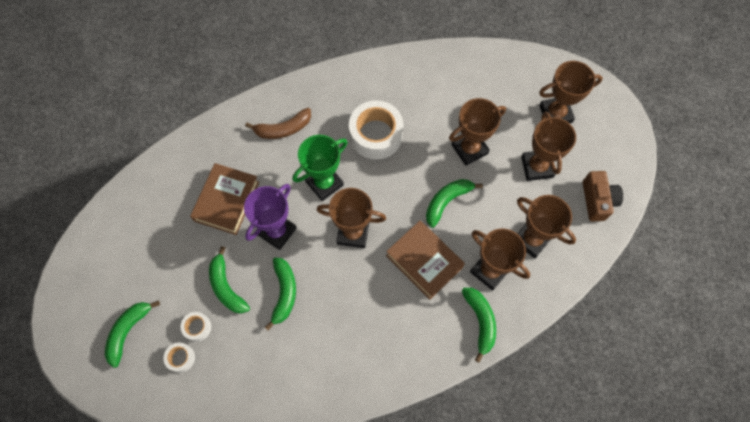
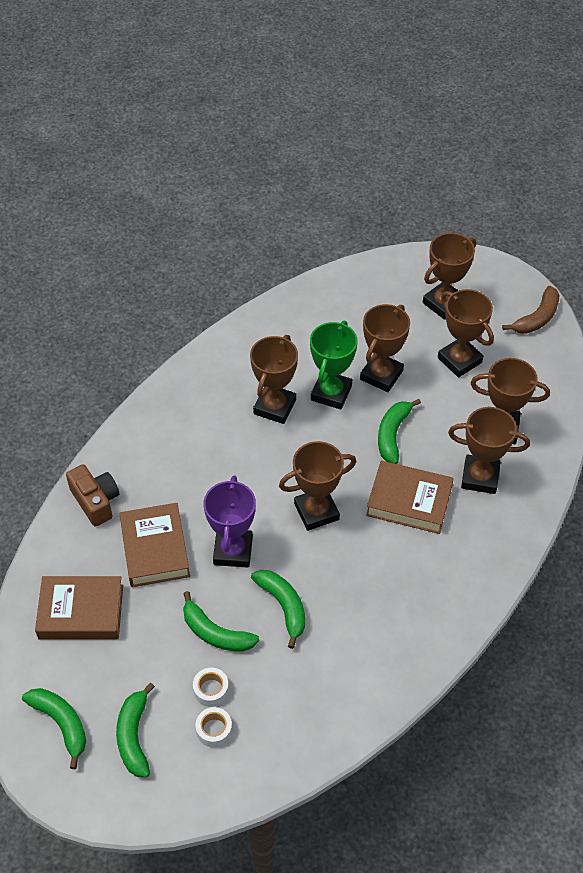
camera: 30 degrees left, 15 degrees down
(151, 221) = (81, 612): none -> brown book
(283, 129) = (168, 448): brown banana -> brown banana (537, 318)
(324, 183) = (252, 479): green trophy -> green trophy (331, 393)
(376, 135) = (274, 407): white tape -> brown trophy
(480, 321) = (503, 528): green banana -> green banana (61, 724)
(597, 200) = (538, 363): brown camera -> brown camera (95, 501)

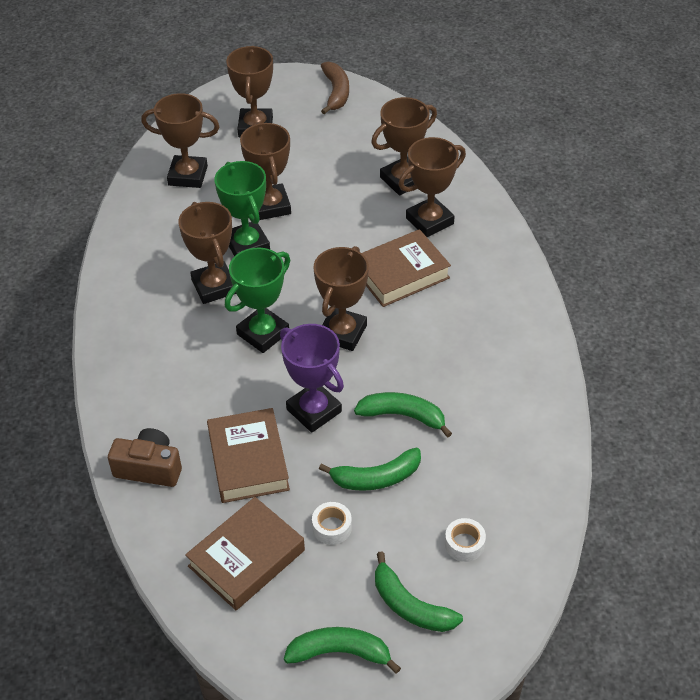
camera: 45 degrees left, 5 degrees down
(155, 549) = (248, 460): brown book -> brown book turned 45 degrees clockwise
(211, 690) = (425, 519): white tape -> white tape (332, 527)
(266, 467) = (263, 333): none -> green trophy
(392, 434) = (331, 239): green banana -> none
(459, 360) = (316, 156): brown trophy -> brown trophy (188, 175)

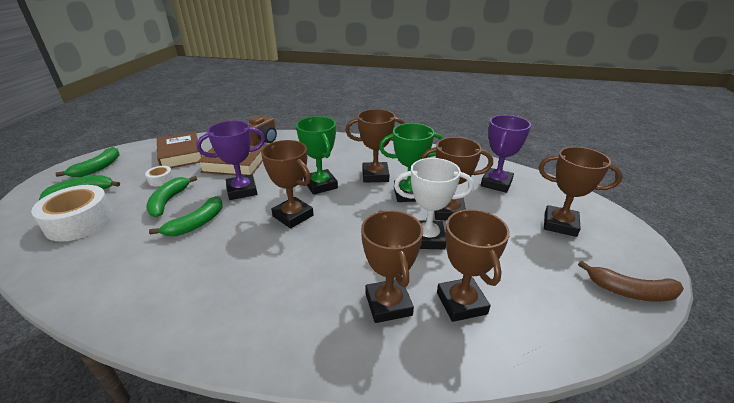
camera: 110 degrees right, 15 degrees down
(188, 175) = (496, 183): brown trophy -> purple trophy
(327, 214) = (427, 239): none -> white trophy
(401, 274) = (329, 262): brown book -> none
(464, 544) = (80, 222): white tape -> white tape, size x2.16

